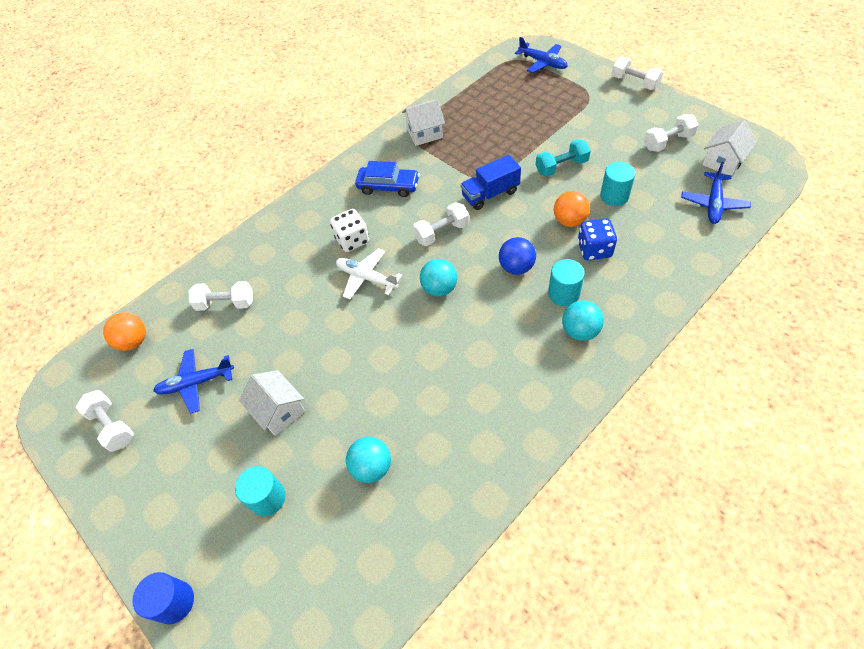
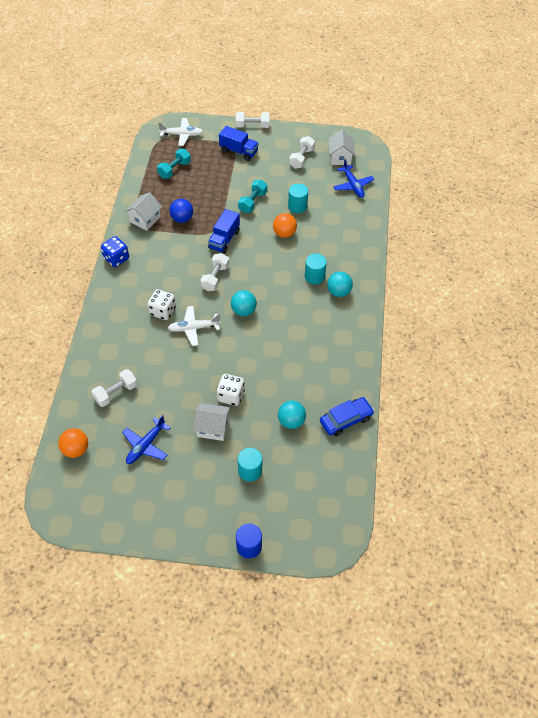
camera: 45 degrees left, 0 degrees up
(112, 426) = (116, 499): white dumbbell -> none
(333, 384) = (231, 396): none -> white dice
(388, 186) = (153, 266): blue car -> blue car (346, 420)
(502, 95) = (174, 169): none -> turquoise dumbbell
(516, 267) = (277, 275): blue ball -> blue ball (182, 219)
(542, 63) = (182, 135): blue plane -> white plane
(593, 104) = (239, 151): none -> blue truck
(594, 250) = (311, 243): blue dice -> blue dice (116, 259)

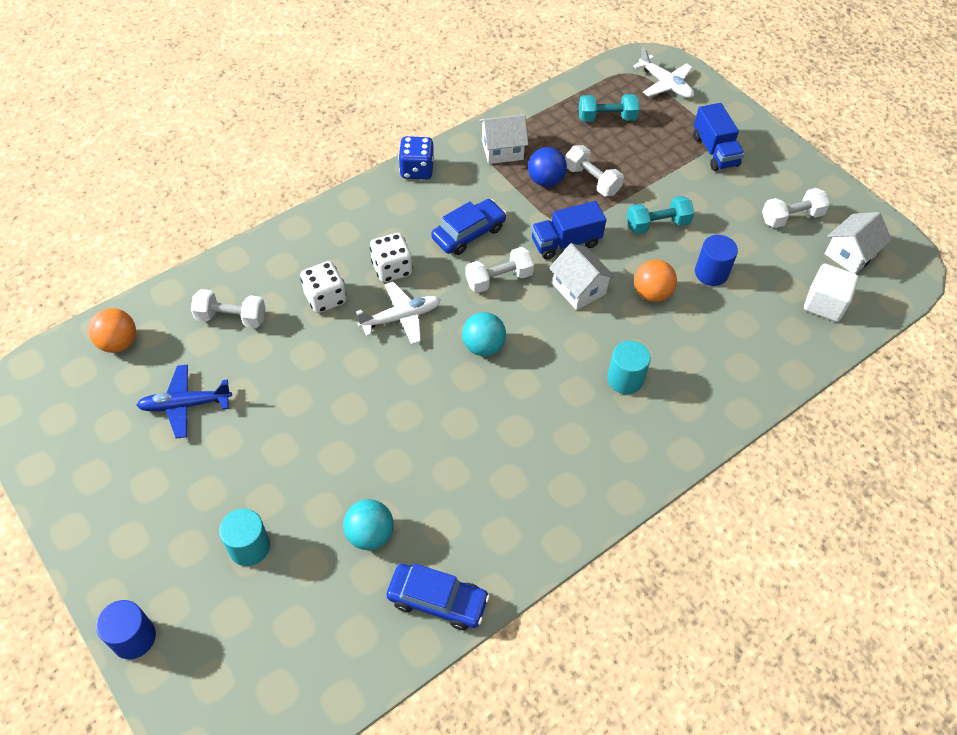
camera: 45 degrees right, 0 degrees up
(177, 268) = (468, 233): none -> blue car
(194, 328) = (401, 317): white plane -> white plane turned 120 degrees clockwise
(212, 427) = (275, 453): white house -> white house (579, 289)
(231, 396) = (342, 435): white dice -> white dice (325, 298)
(252, 126) = (771, 133): white dumbbell -> white dumbbell (592, 180)
(297, 206) = (711, 273): turquoise cylinder -> blue cylinder
(338, 292) = (633, 426): turquoise ball -> none
(353, 185) = (824, 304): blue plane -> white cube

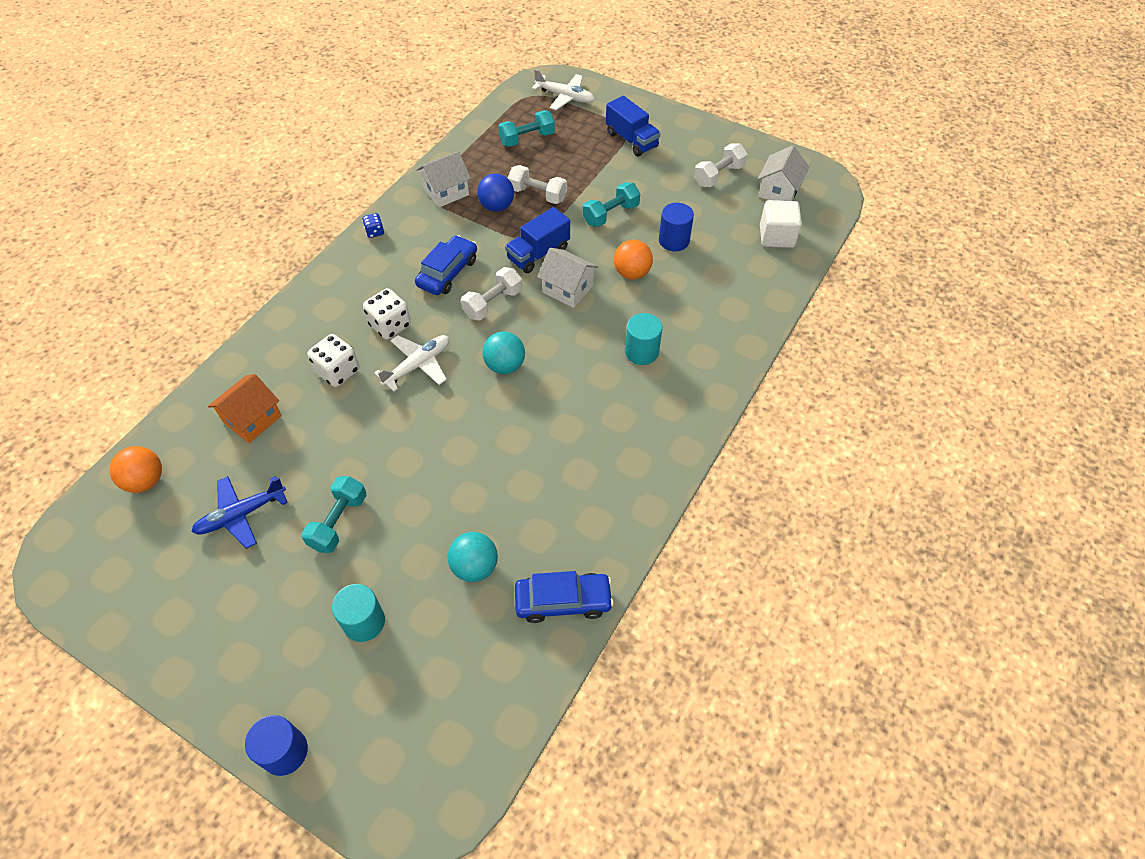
camera: 20 degrees left, 0 degrees up
(231, 318) = (252, 419): white dumbbell -> orange house
(266, 443) = (338, 522): none -> turquoise dumbbell
(417, 170) = (375, 232): blue dice -> blue dice, size x0.55

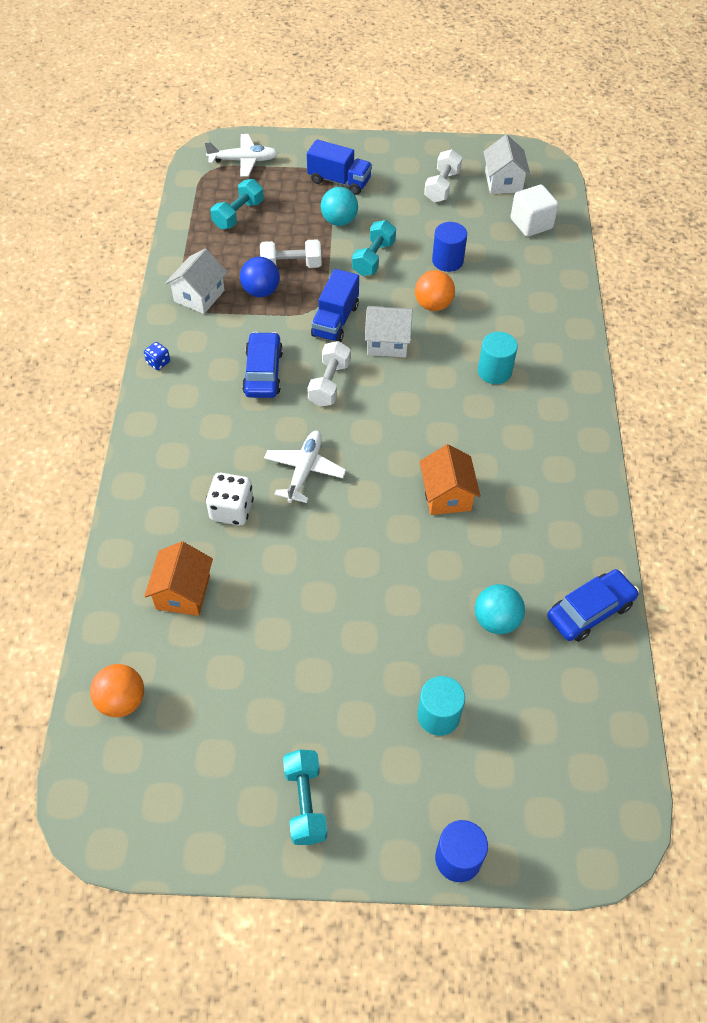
camera: 30 degrees left, 0 degrees up
(241, 515) = (247, 683): blue plane -> none
(338, 522) = (345, 643): turquoise dumbbell -> turquoise dumbbell (305, 803)
(390, 325) = (247, 445): white dice -> none
(505, 366) = (385, 435): turquoise ball -> turquoise ball (339, 221)
(517, 439) = (447, 495): none -> orange house

